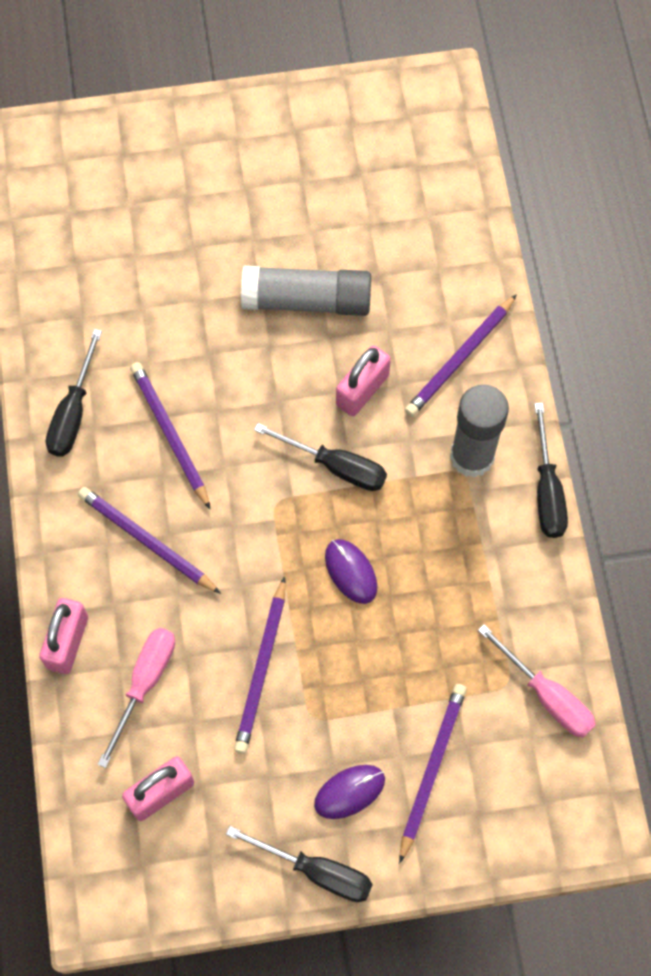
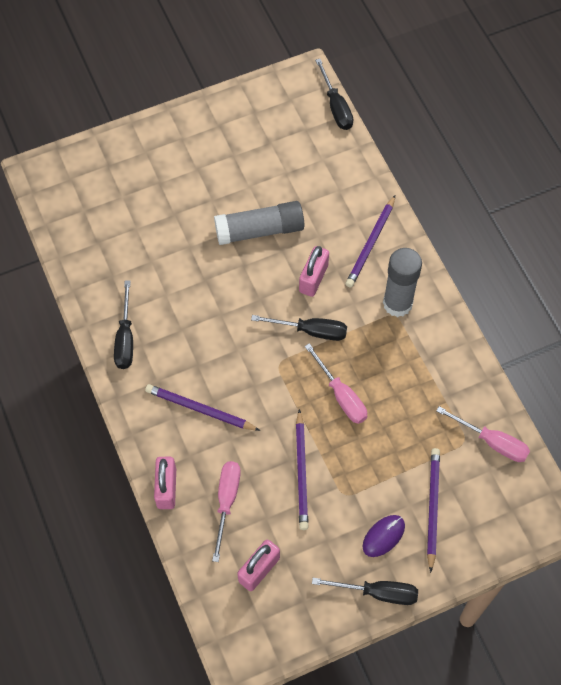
camera: 15 degrees left, 5 degrees down
(170, 435) = (195, 337): purple pencil -> none
(351, 572) = (341, 395): purple mouse -> pink screwdriver
(547, 490) = (452, 313): black screwdriver -> black screwdriver (336, 107)

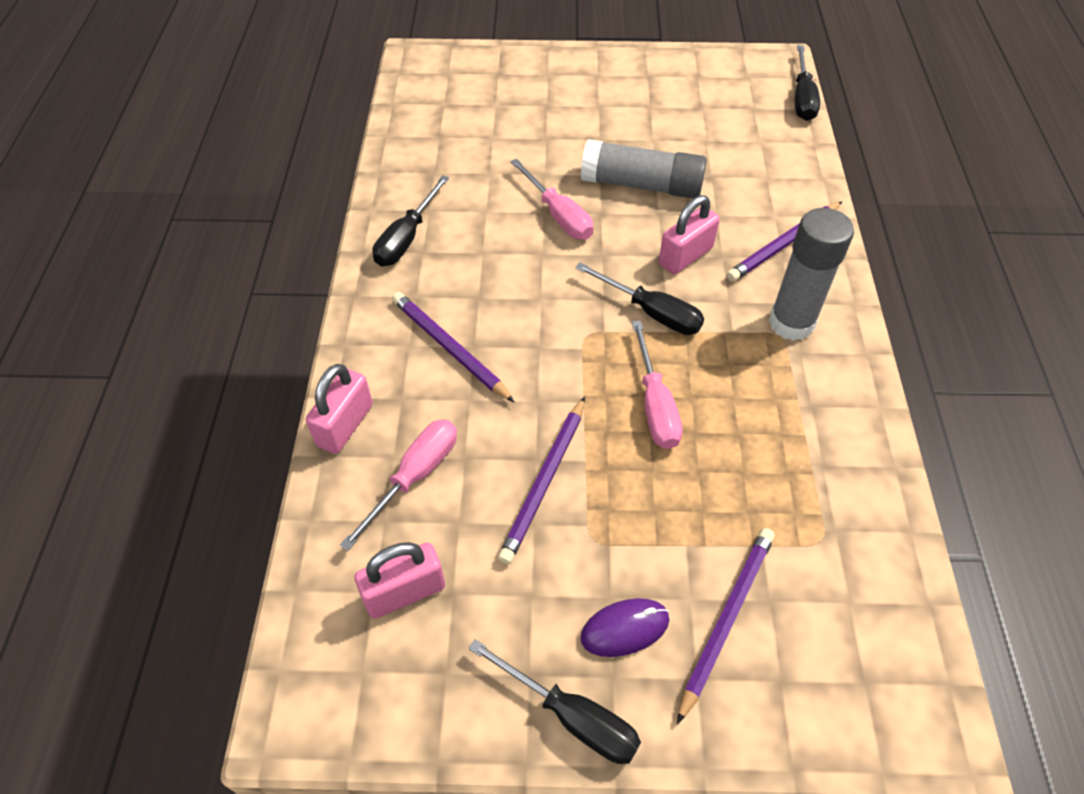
camera: 25 degrees right, 10 degrees down
(492, 442) = (868, 560): pink screwdriver -> pink screwdriver (558, 215)

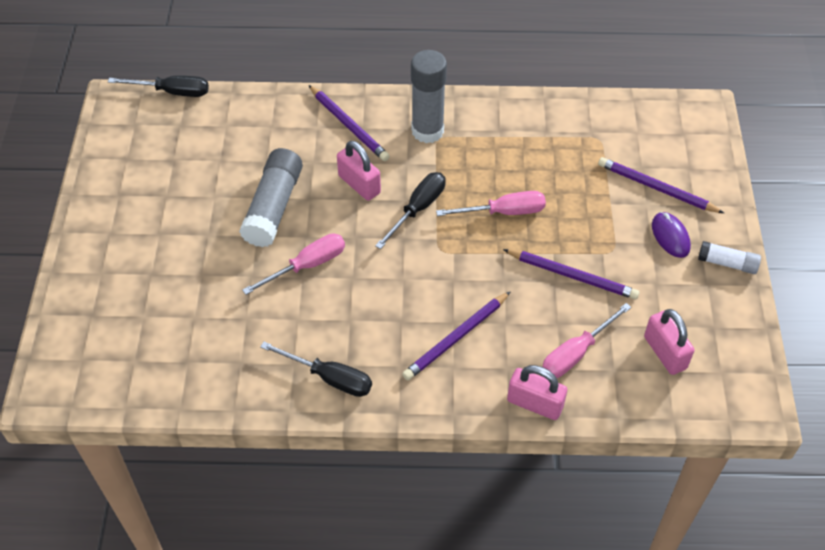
camera: 90 degrees left, 0 degrees up
(415, 476) = (576, 353): pink screwdriver -> pink screwdriver turned 75 degrees counterclockwise
(571, 716) = (727, 263): black screwdriver -> white glue stick

